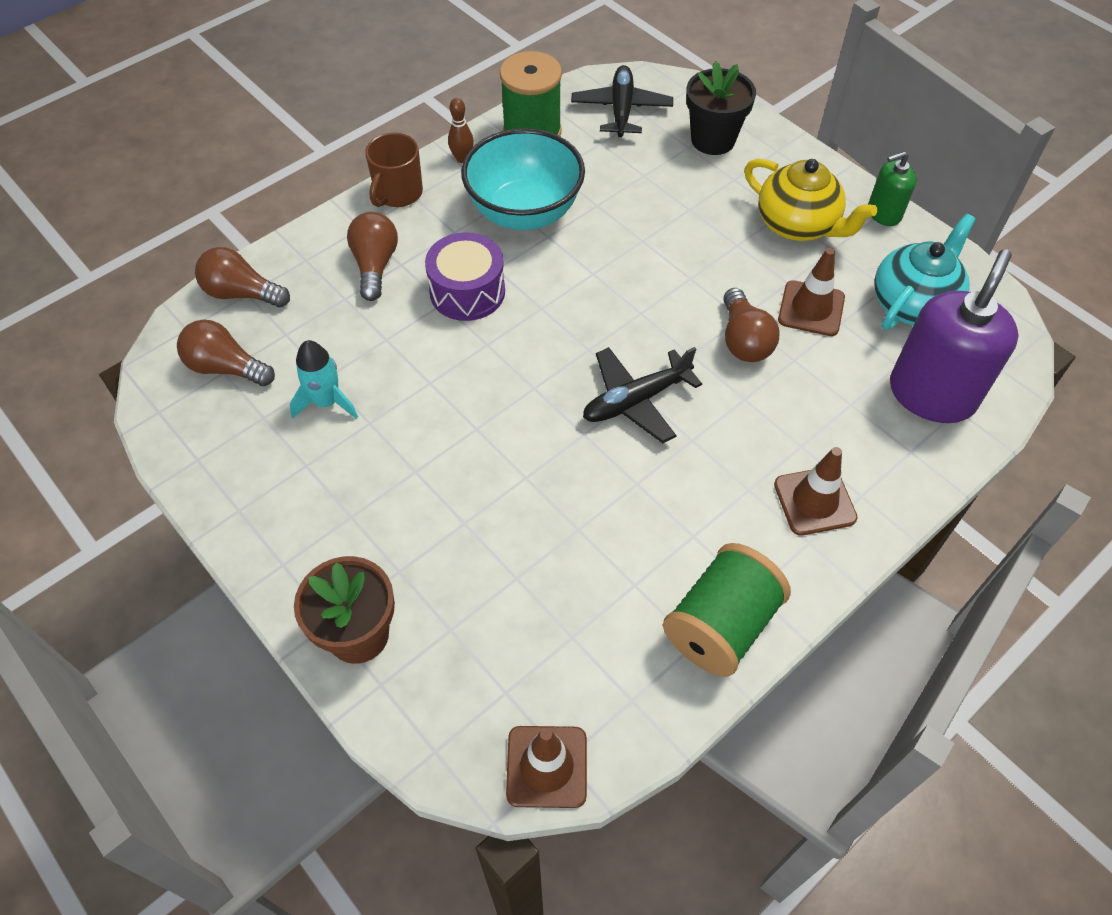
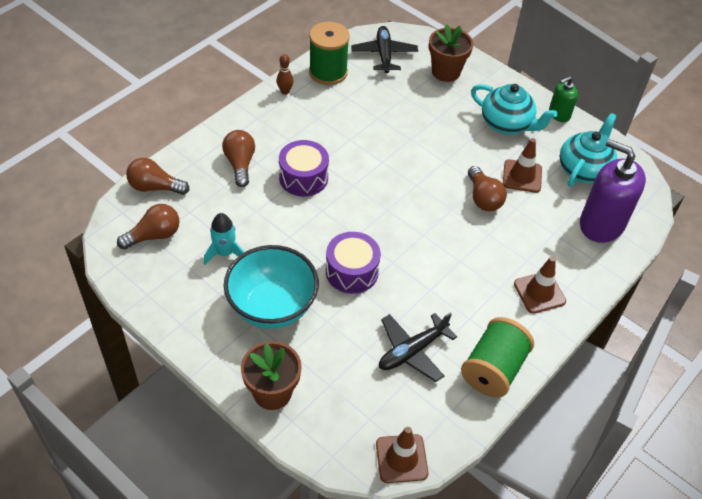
camera: 10 degrees left, 5 degrees down
(226, 367) = (154, 235): brown light bulb -> brown light bulb turned 135 degrees clockwise
(398, 193) = (246, 116): brown mug -> none
(517, 445) = (352, 271): none -> purple drum
(524, 213) = (332, 125): turquoise bowl -> turquoise bowl (272, 307)
(635, 400) = (421, 239): black plane -> black plane (412, 351)
(713, 140) = (446, 72): black flower pot -> brown flower pot
(797, 225) = (507, 124): yellow teapot -> turquoise teapot
(932, 394) = (601, 224): purple soap dispenser -> purple soap dispenser turned 75 degrees counterclockwise

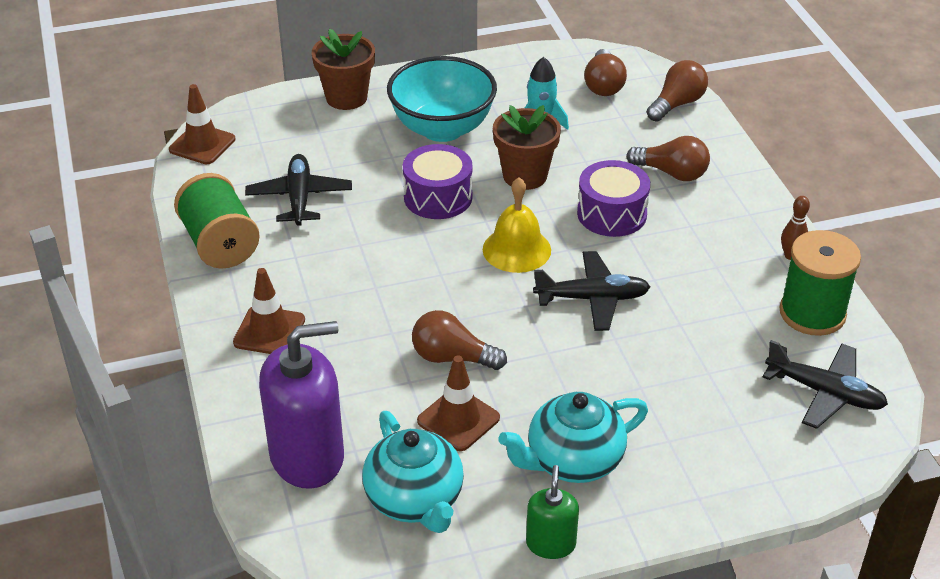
camera: 125 degrees right, 10 degrees down
(372, 208) = (516, 249): none -> yellow bell
(387, 158) = (592, 299): none -> black plane
(446, 72) = (741, 449): brown flower pot -> brown flower pot (525, 176)

